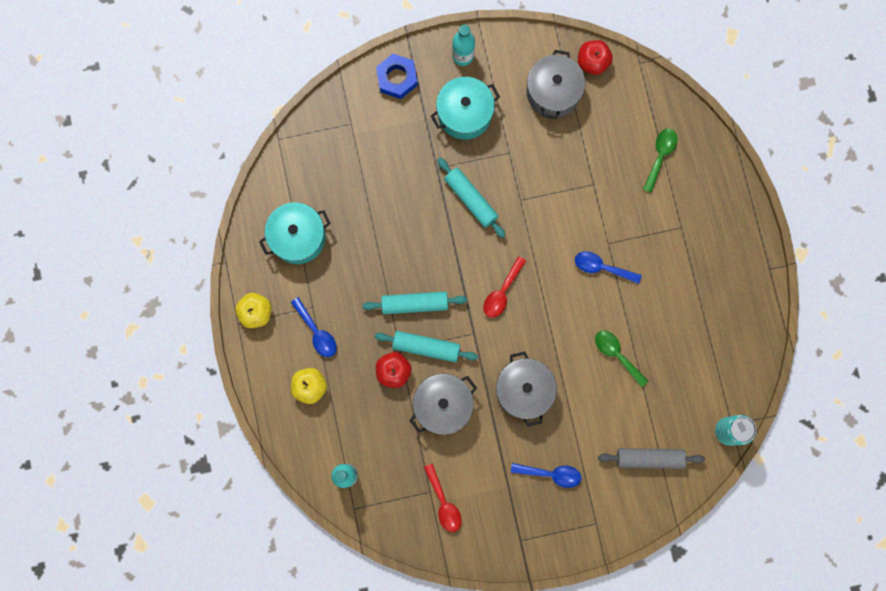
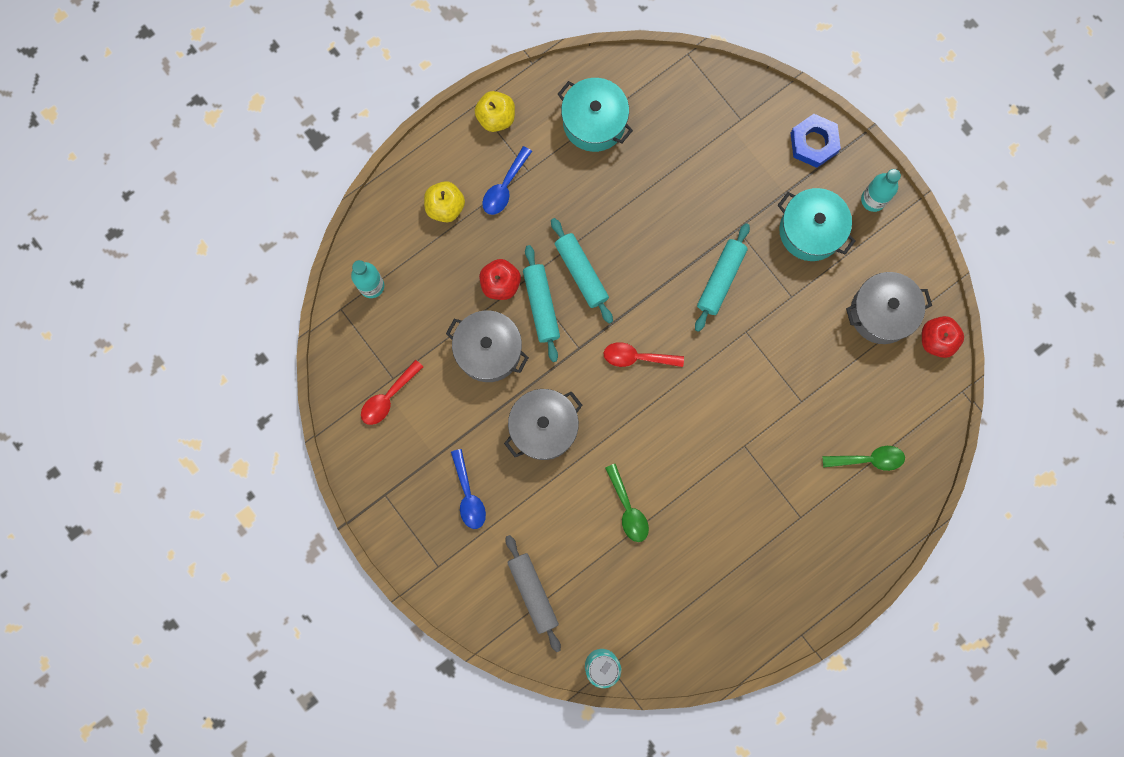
camera: 65 degrees right, 0 degrees up
(602, 267) = (715, 451): blue spoon -> none
(617, 354) = (628, 509): green spoon -> green spoon turned 135 degrees clockwise

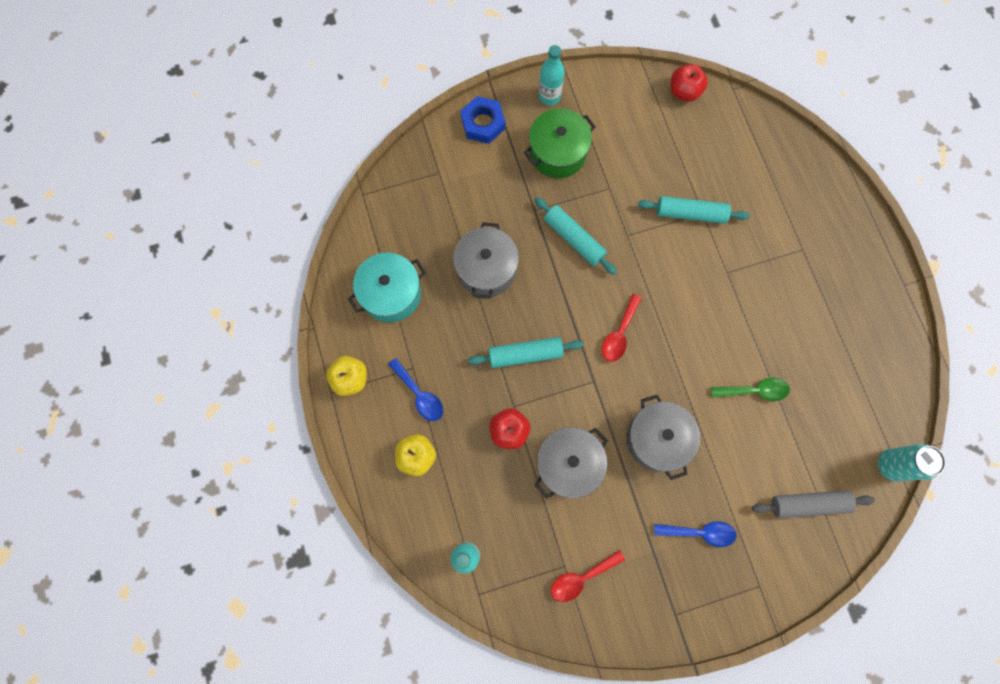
camera: 70 degrees left, 5 degrees down
(388, 397) = (581, 577): red spoon -> red spoon turned 90 degrees clockwise
(541, 305) = (542, 401): turquoise rolling pin -> turquoise rolling pin (690, 214)
(810, 230) = (557, 153): turquoise pot -> green pot
(868, 459) = (768, 178): green spoon -> none
(881, 313) = (647, 124): grey pot -> grey pot (486, 269)

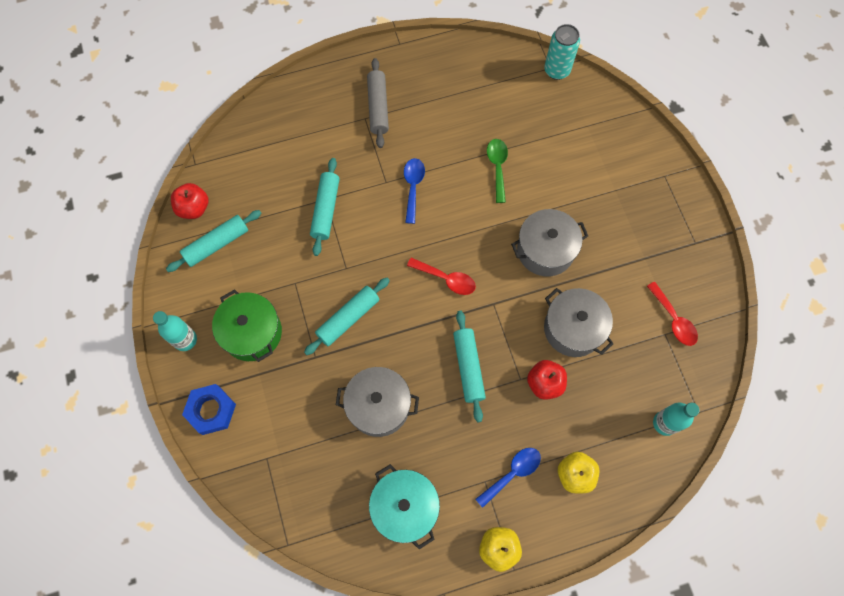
camera: 90 degrees left, 5 degrees down
(647, 115) = (216, 244): none -> turquoise rolling pin
(699, 532) = (625, 219): blue spoon -> blue spoon (413, 187)
(808, 504) = (593, 133): grey rolling pin -> grey rolling pin (378, 107)

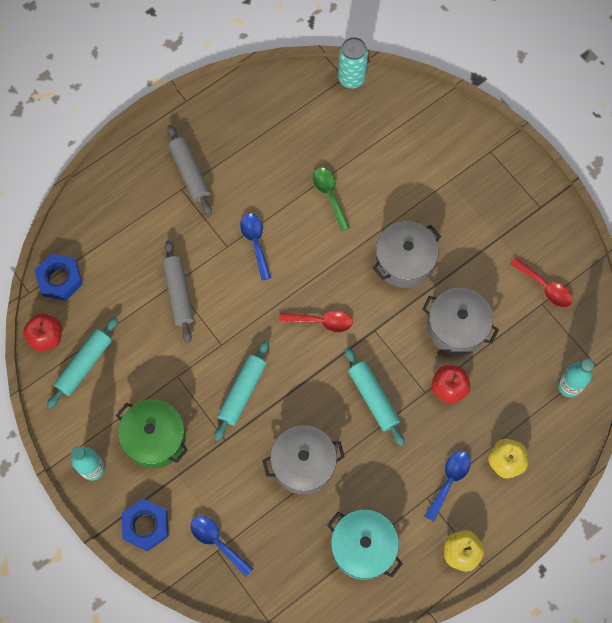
camera: 20 degrees left, 0 degrees up
(226, 162) = (60, 279): none -> blue nut
(270, 450) = (217, 542): none -> blue spoon
(326, 210) = (179, 294): turquoise rolling pin -> grey rolling pin

